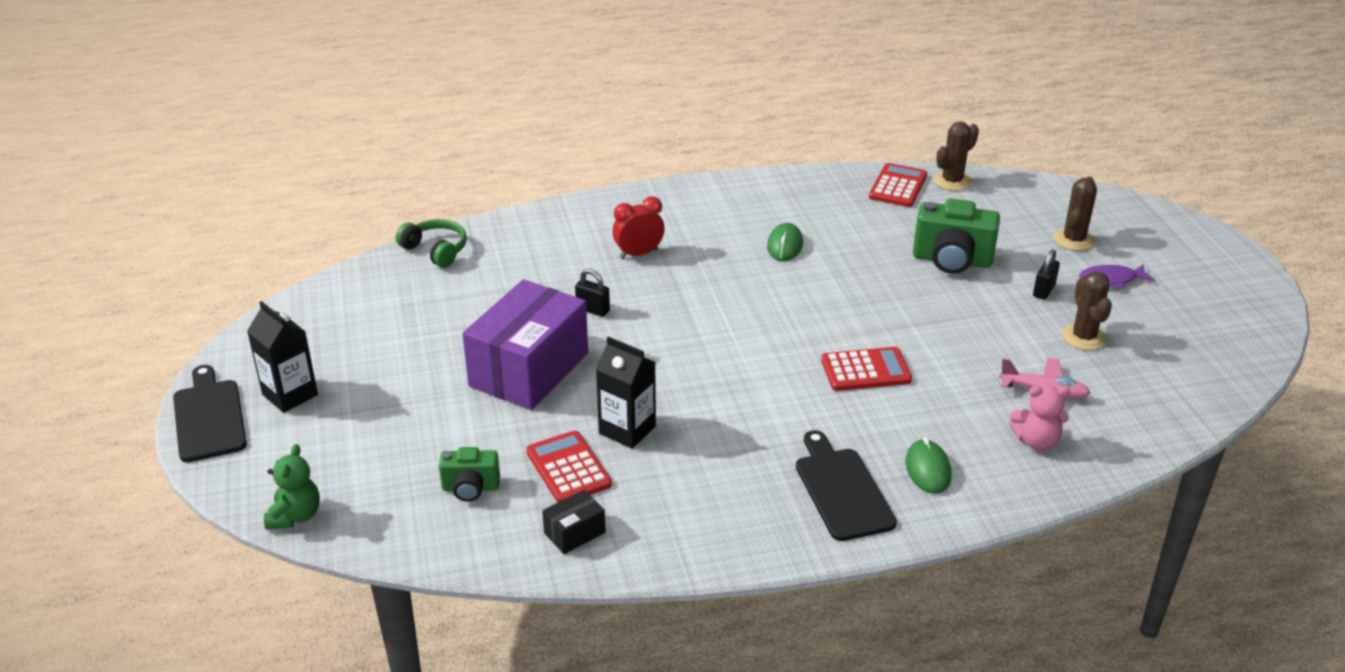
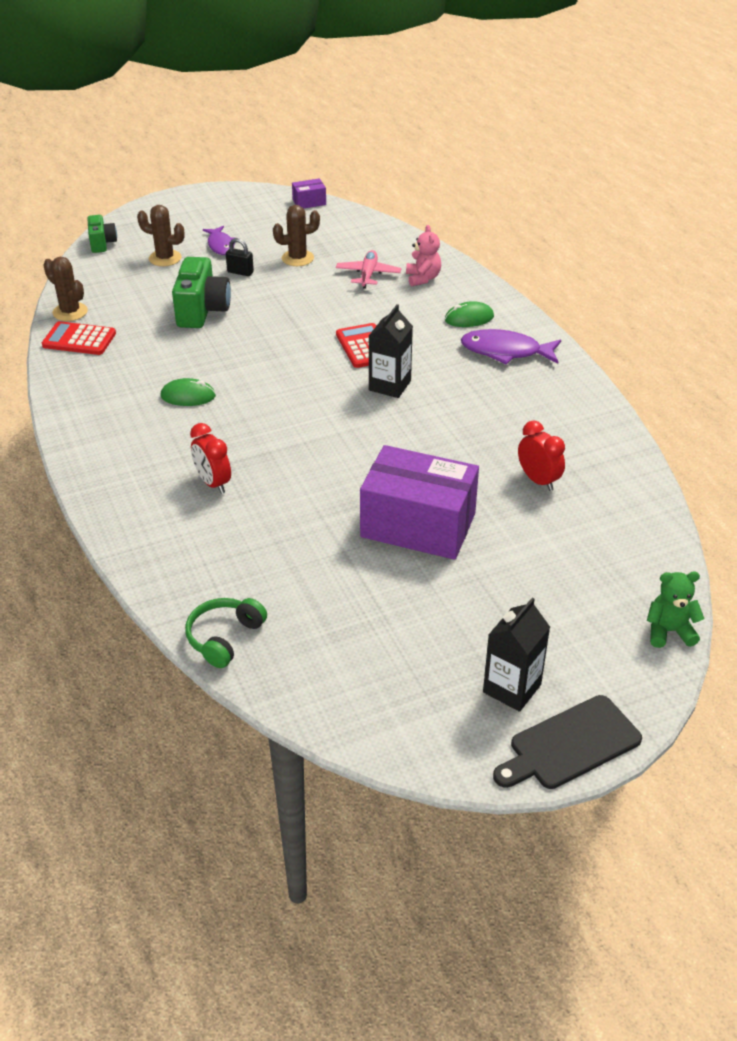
camera: 100 degrees left, 5 degrees up
(470, 488) = (585, 530): green camera -> green camera (102, 243)
(568, 468) = (538, 480): red calculator -> red clock
(574, 533) = (607, 466): black box -> none
(593, 310) = (315, 499): black padlock -> none
(627, 430) = (479, 456): black carton -> black carton (390, 385)
(841, 490) = (505, 351): black cutting board -> purple fish
(1251, 360) = (309, 202): none -> purple box

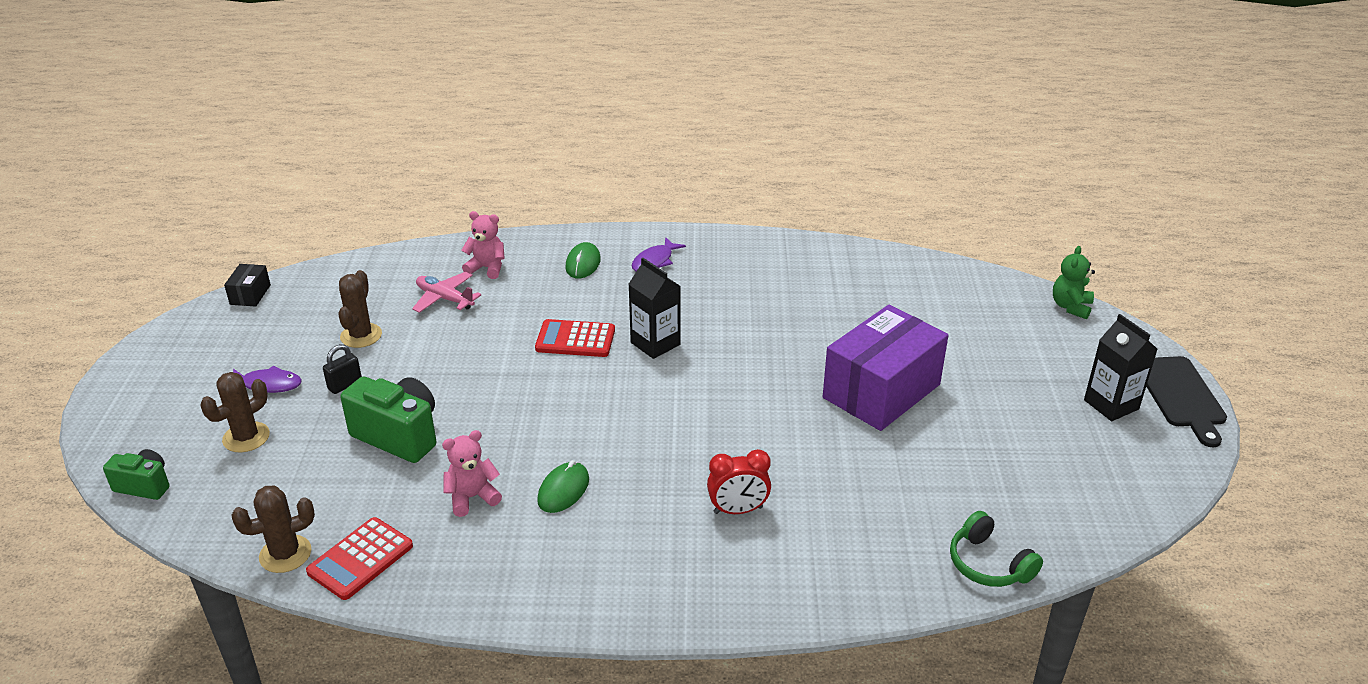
camera: 65 degrees left, 5 degrees down
(159, 361) = (472, 497): none -> pink teddy bear
(309, 202) = (250, 295): purple box -> black box
(505, 351) = (654, 261): purple fish -> purple fish, size x0.65
(538, 480) = (856, 306): red clock -> none

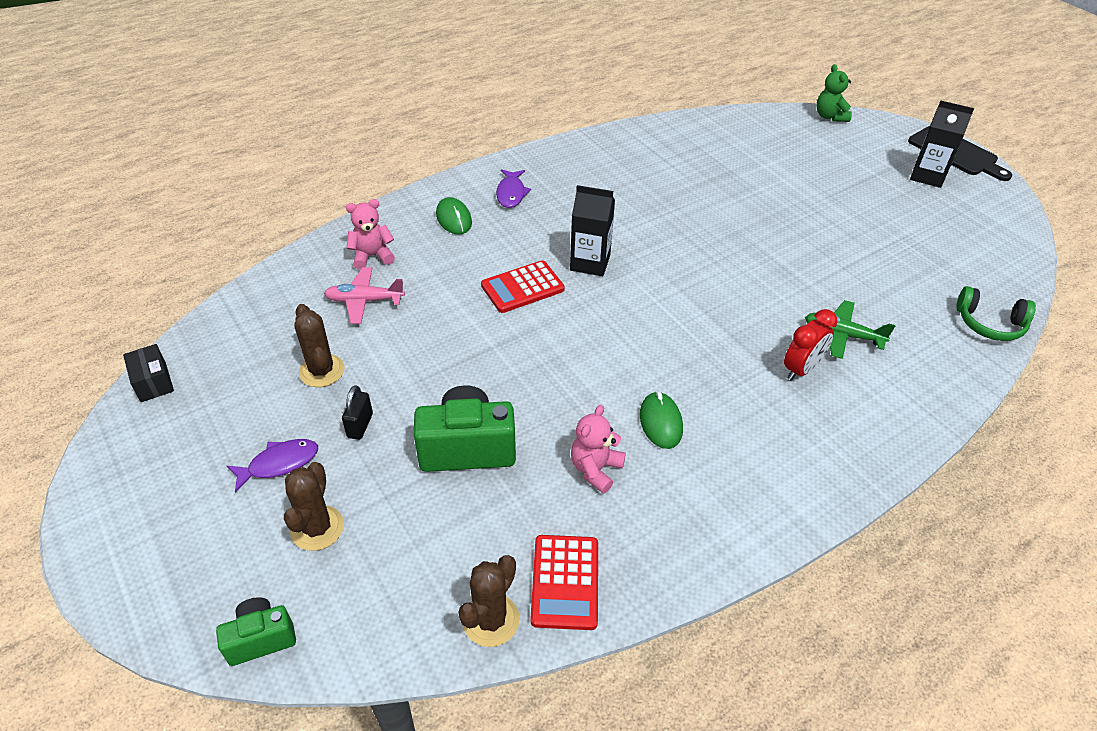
camera: 35 degrees left, 10 degrees up
(815, 502) = (842, 335): none -> green plane
(881, 391) = (788, 229): purple box -> none

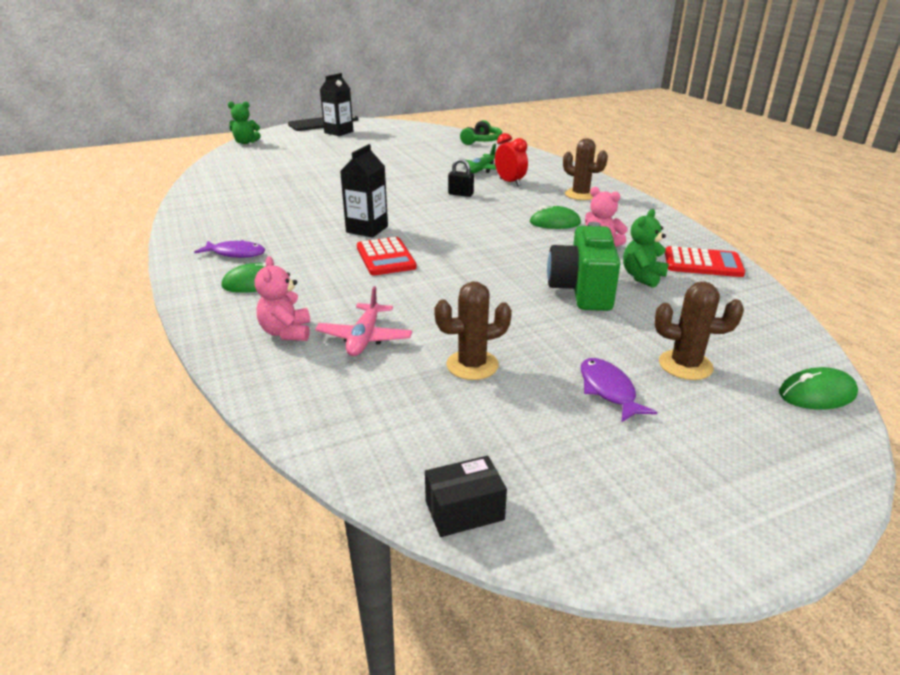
camera: 80 degrees left, 15 degrees down
(261, 639) = (817, 394): green camera -> green mouse
(360, 425) = (555, 342): black padlock -> black padlock (460, 194)
(491, 620) = (745, 290): brown cactus -> brown cactus (580, 195)
(512, 508) = (642, 277): none -> green teddy bear

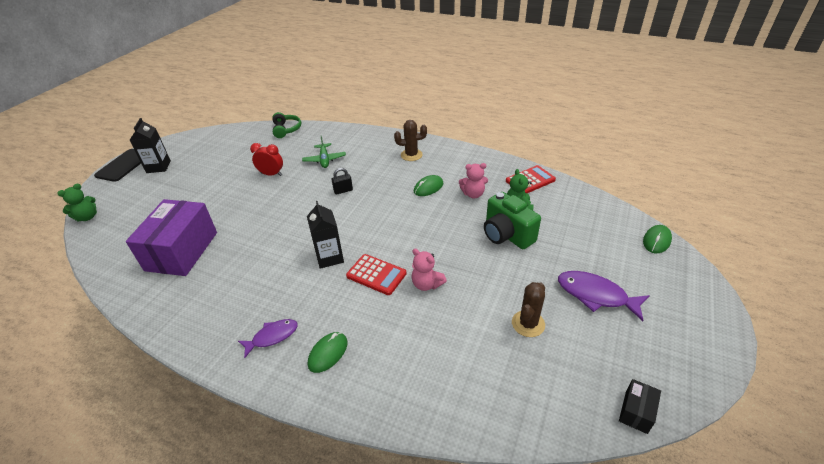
camera: 40 degrees left, 10 degrees up
(268, 181) = (182, 251): none -> purple box
(286, 332) = (409, 375): pink teddy bear -> pink teddy bear (426, 284)
(364, 338) = (455, 346): pink plane -> none
(510, 182) = (358, 163): red clock -> red clock (271, 174)
(608, 390) = (595, 295): purple fish -> purple fish, size x1.54
(685, 365) = (602, 257): brown cactus -> none

